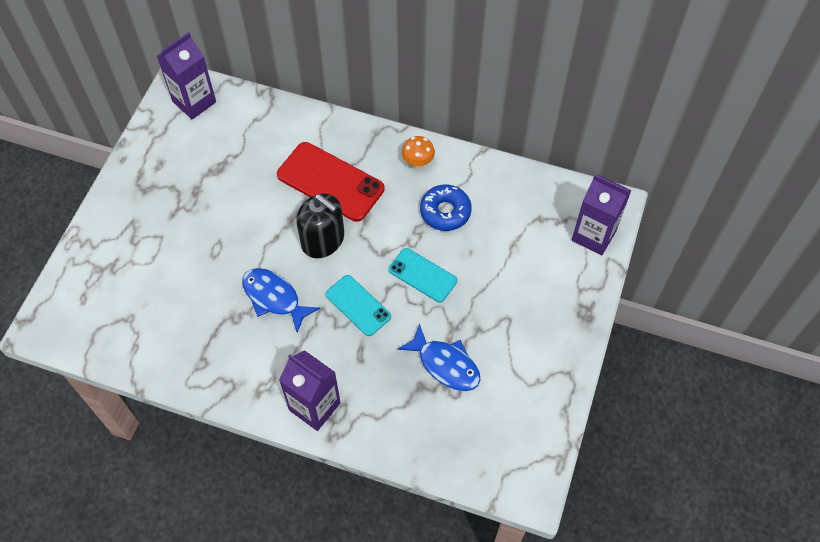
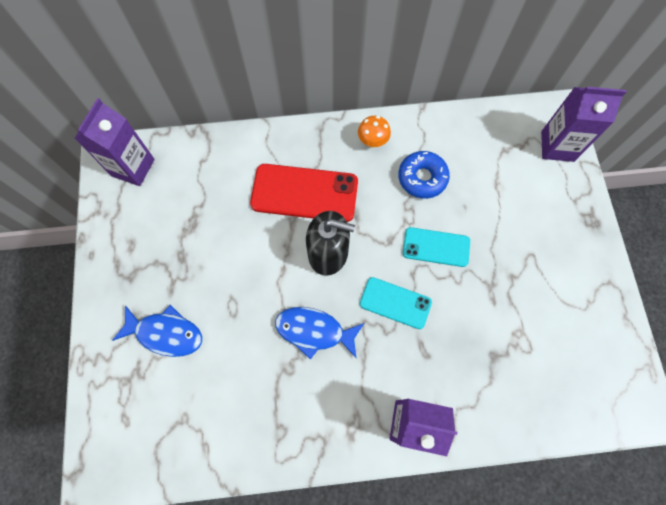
camera: 25 degrees left, 10 degrees up
(445, 364) = (503, 324): blue fish -> blue fish (165, 333)

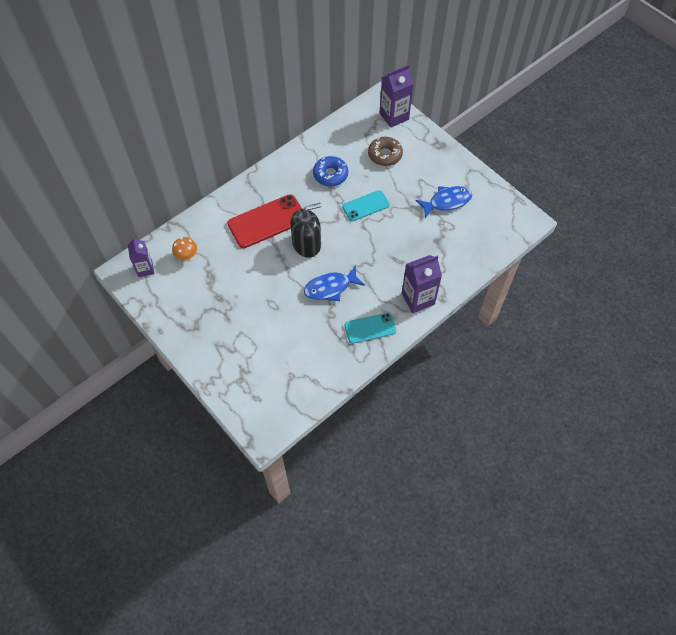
camera: 35 degrees left, 10 degrees down
(133, 167) = (145, 269): purple carton -> purple carton, size x0.65
(165, 333) = (244, 342): blue fish -> blue fish (447, 202)
(372, 141) = (286, 171): orange mushroom -> orange mushroom (187, 256)
(395, 303) = (364, 247): turquoise phone -> turquoise phone (370, 328)
(509, 192) = (385, 155): none -> brown donut

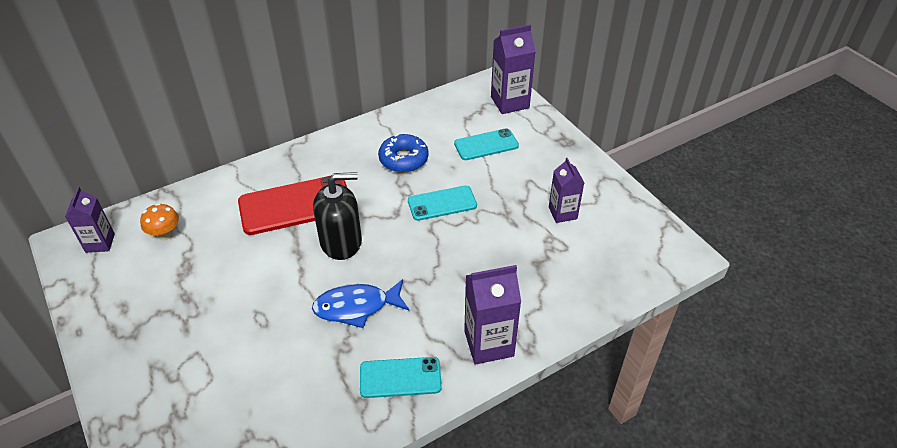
camera: 10 degrees right, 15 degrees down
(385, 155) = (486, 145): brown donut -> turquoise phone
(447, 202) = (562, 213): blue fish -> purple carton

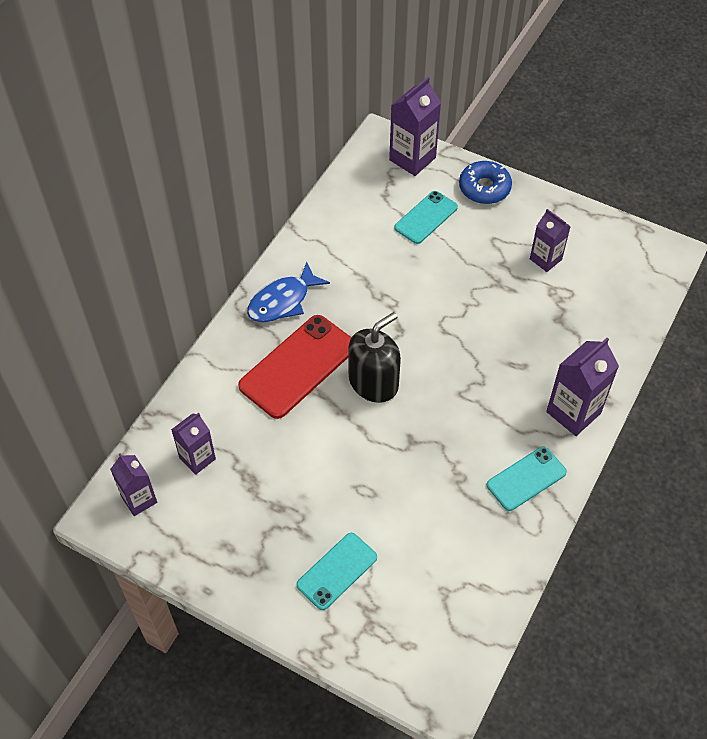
camera: 30 degrees left, 10 degrees up
(165, 234) = (197, 458): orange mushroom -> purple carton
(356, 307) = (439, 437): blue fish -> blue fish (283, 301)
(403, 159) = (360, 269): blue donut -> blue donut (484, 188)
(442, 203) = (433, 299): turquoise phone -> turquoise phone (337, 571)

